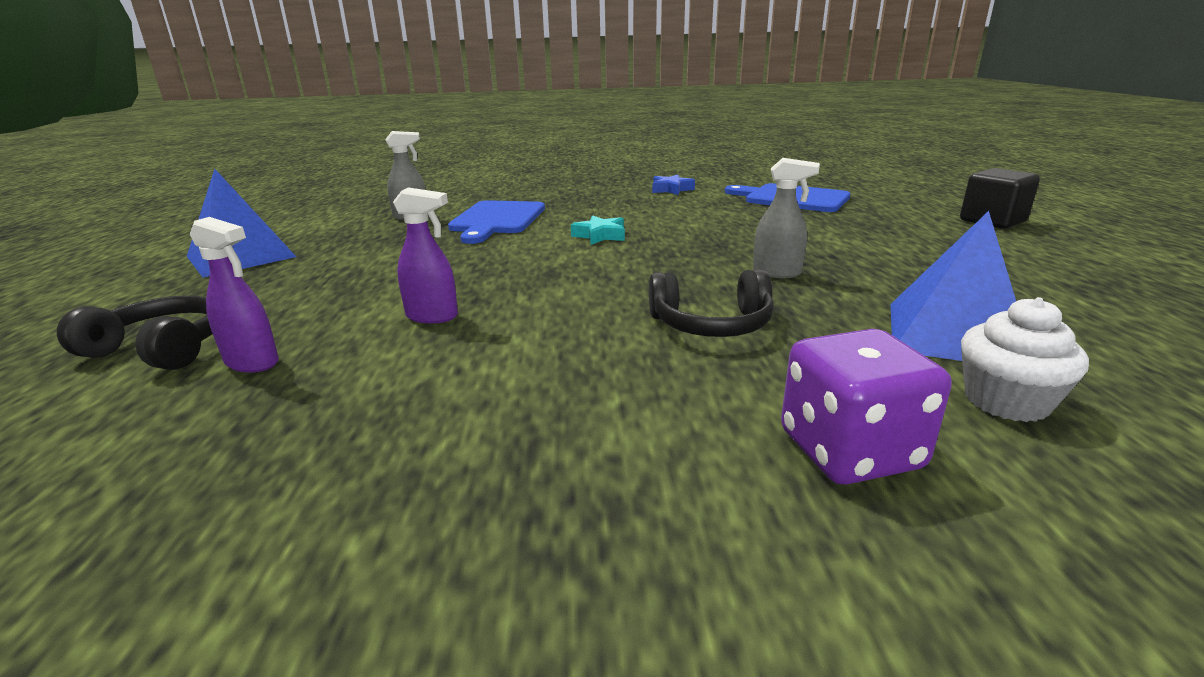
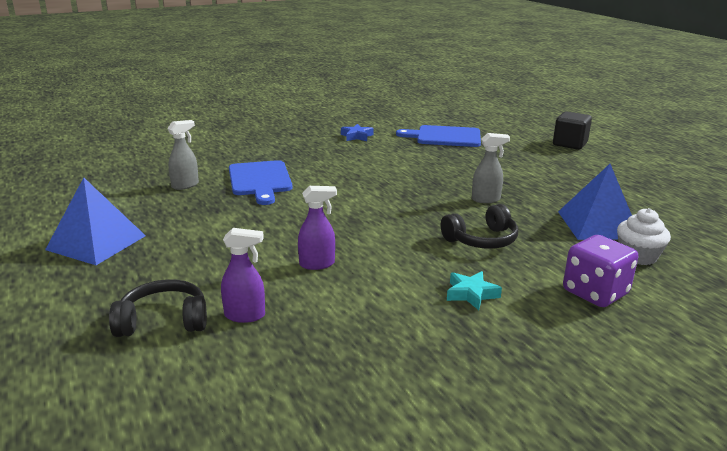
camera: 25 degrees left, 0 degrees up
(600, 236) = (352, 185): turquoise star -> turquoise star (471, 294)

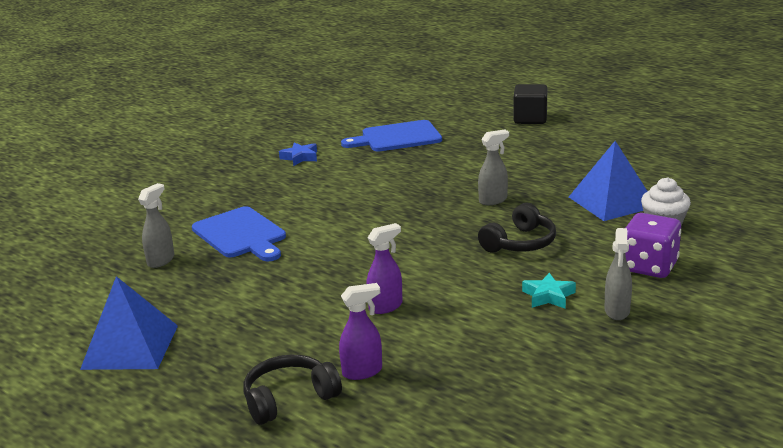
camera: 20 degrees left, 0 degrees up
(529, 327) = (617, 311): none -> grey spray bottle

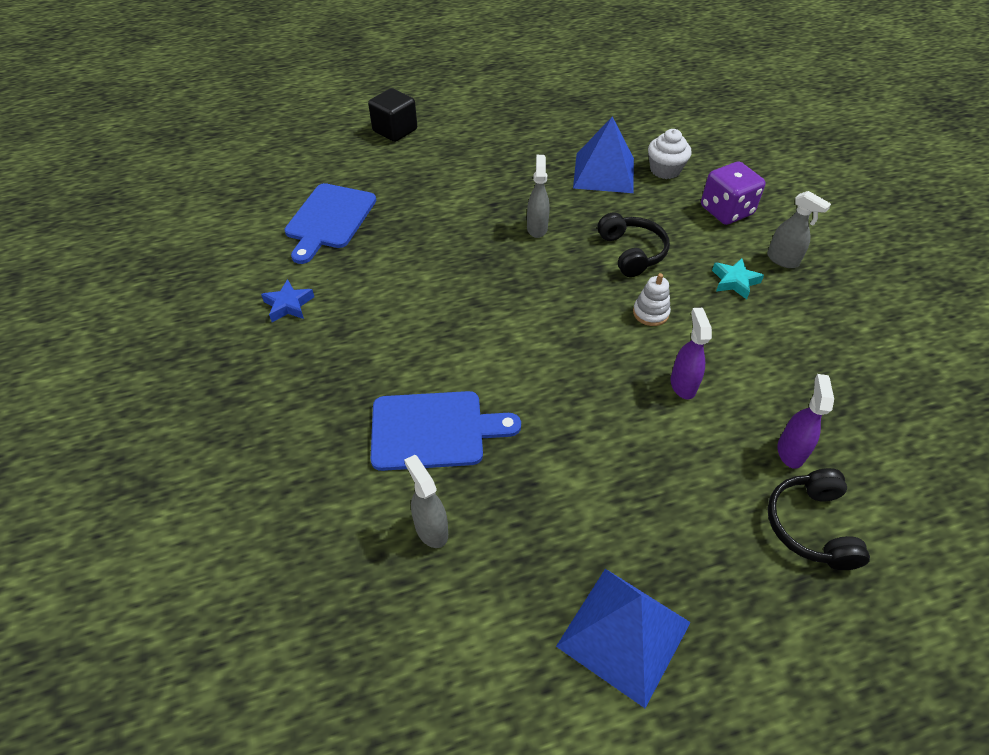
camera: 60 degrees left, 25 degrees up
(454, 271) = (650, 313): none -> white stacking toy

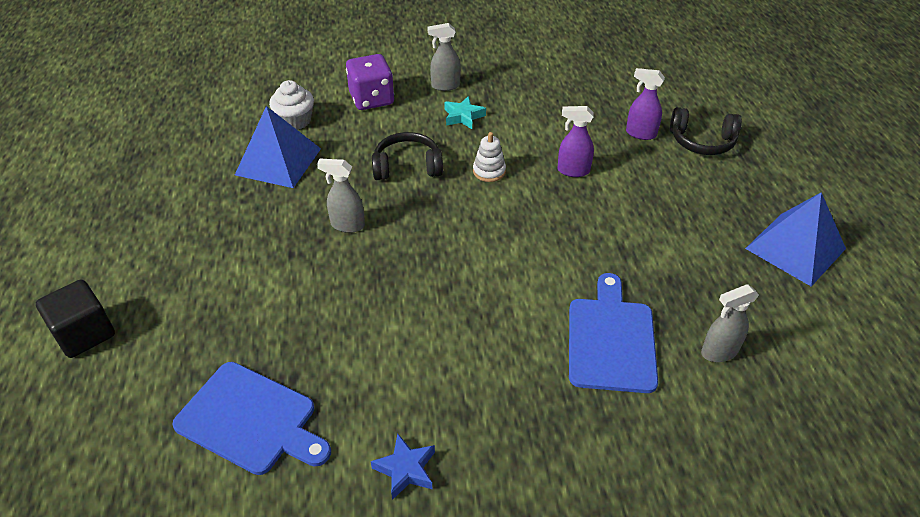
camera: 80 degrees left, 5 degrees down
(783, 260) = (445, 86): grey spray bottle -> grey spray bottle turned 150 degrees counterclockwise

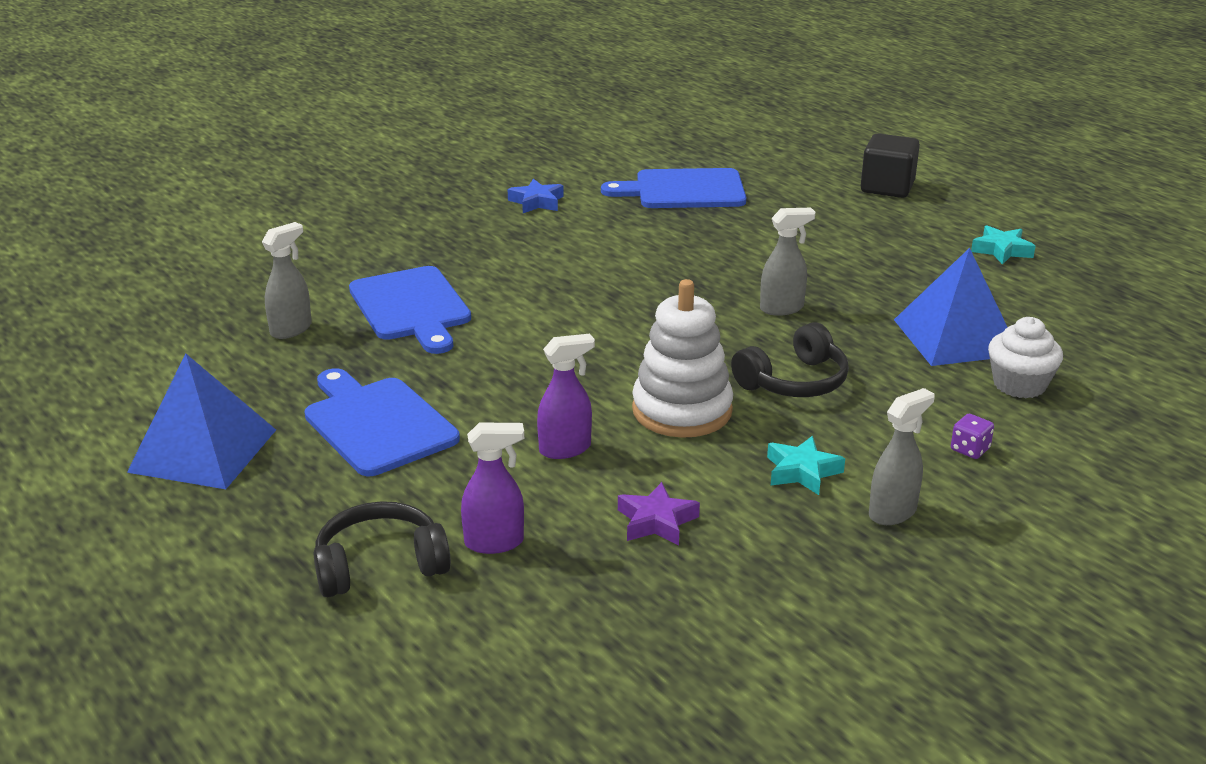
camera: 150 degrees right, 15 degrees down
(134, 218) = (1001, 250): none -> turquoise star
(371, 99) = (970, 449): purple dice -> purple dice, size x0.44
(489, 171) = (682, 410): white stacking toy -> white stacking toy, size x1.92
(555, 117) = (656, 521): none -> purple star
(677, 229) = (377, 424): none -> blue cutting board

